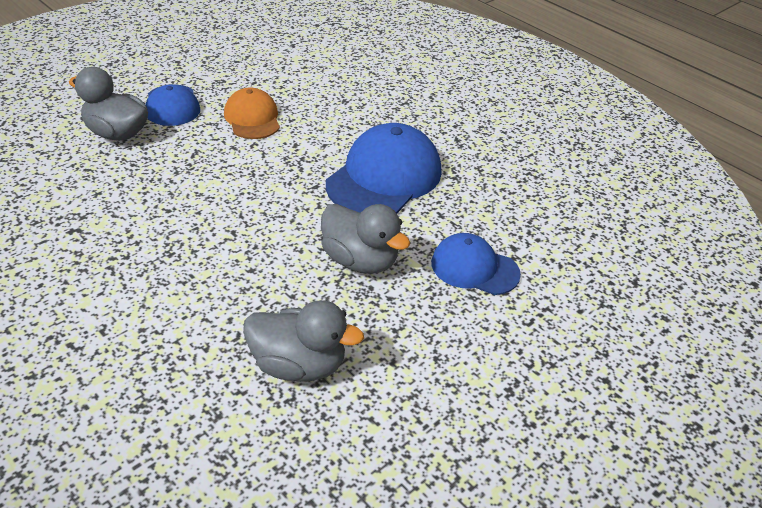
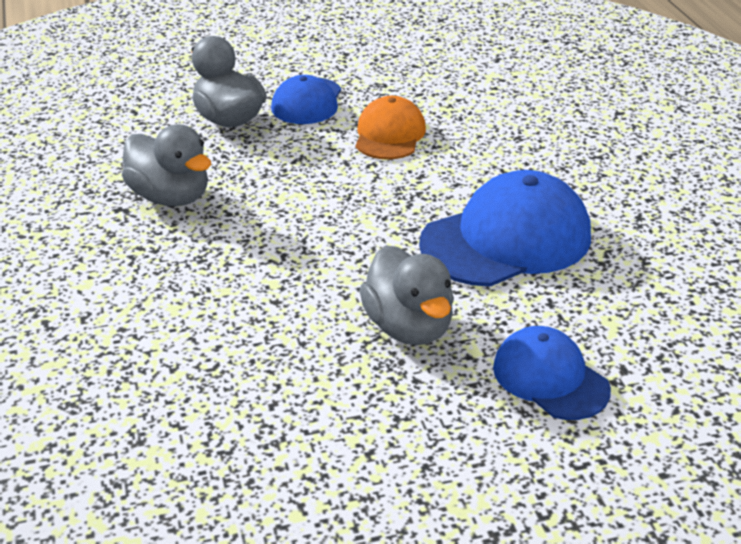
camera: 30 degrees right, 5 degrees down
(298, 365) = (259, 419): grey duck -> grey duck (170, 197)

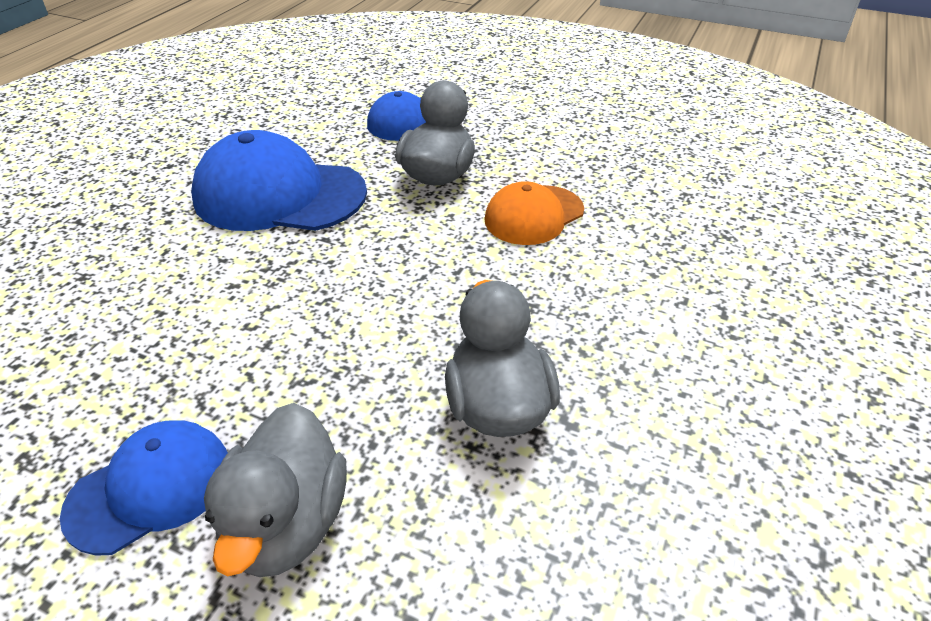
camera: 140 degrees left, 5 degrees up
(389, 134) = (169, 355): orange cap -> orange cap (534, 215)

